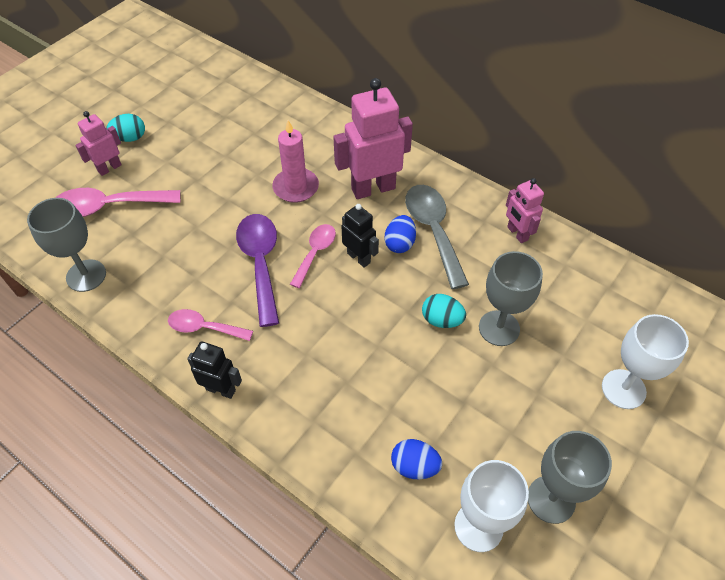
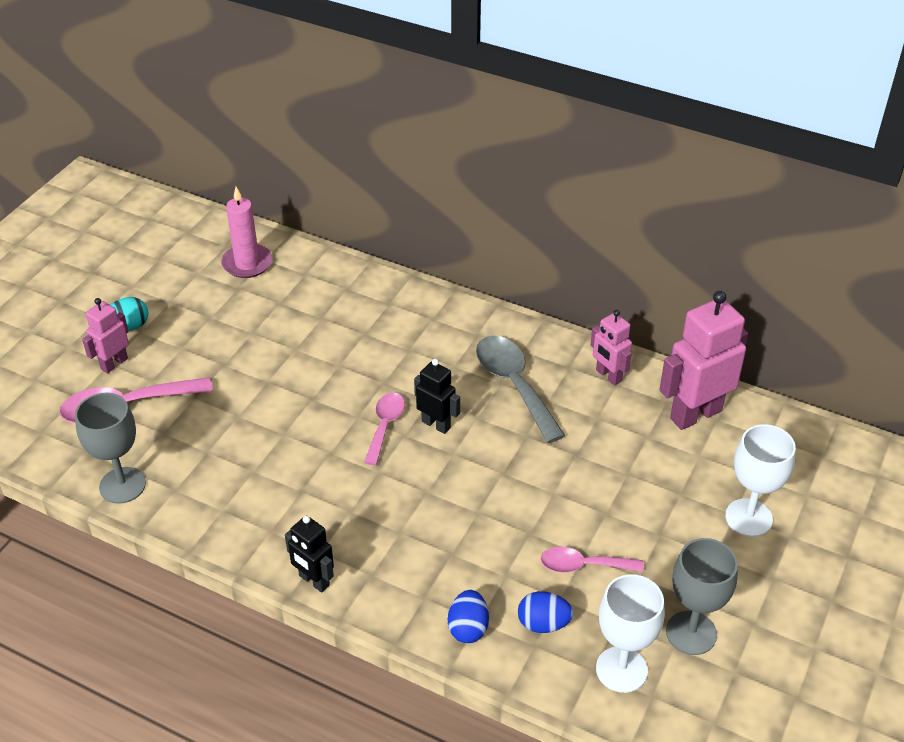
camera: 10 degrees left, 10 degrees down
(204, 328) = (277, 521): pink spoon -> pink spoon (583, 565)
(221, 389) = (314, 581): black robot -> black robot turned 150 degrees counterclockwise
(260, 263) = (324, 445): purple spoon -> none
(296, 187) = (345, 358): pink candle -> pink candle (247, 263)
(373, 188) = (435, 348): pink robot -> pink robot (695, 414)
(400, 243) = (479, 403): blue egg -> blue egg (468, 628)
(441, 320) = (542, 476): turquoise egg -> none
(499, 328) = (606, 476): grey goblet -> none

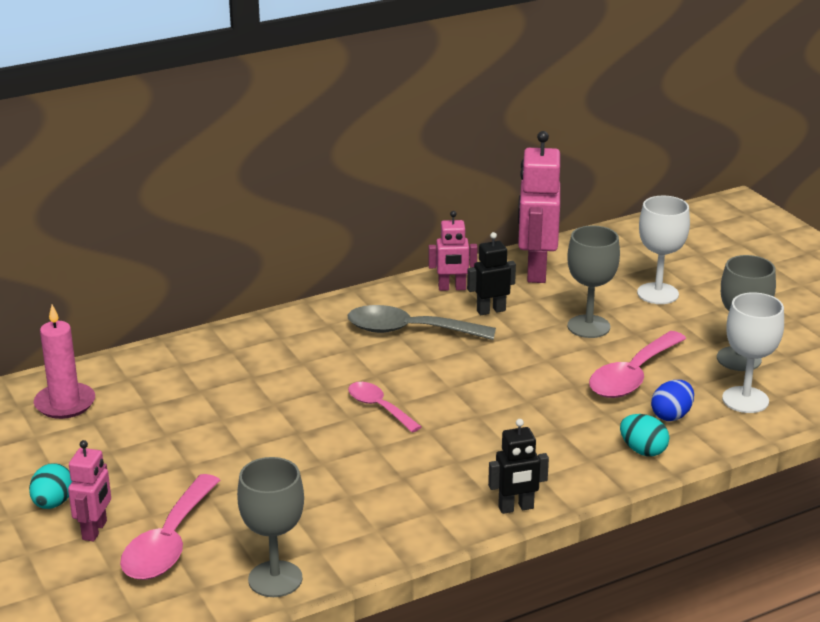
camera: 55 degrees left, 15 degrees down
(114, 363) = (95, 530): pink robot -> pink robot turned 150 degrees counterclockwise
(436, 424) = (408, 383): black robot -> black robot (491, 310)
(468, 628) = (643, 450): blue egg -> turquoise egg
(583, 565) = (632, 376): pink spoon -> pink spoon, size x1.64
(637, 495) = (588, 326): none -> grey goblet

